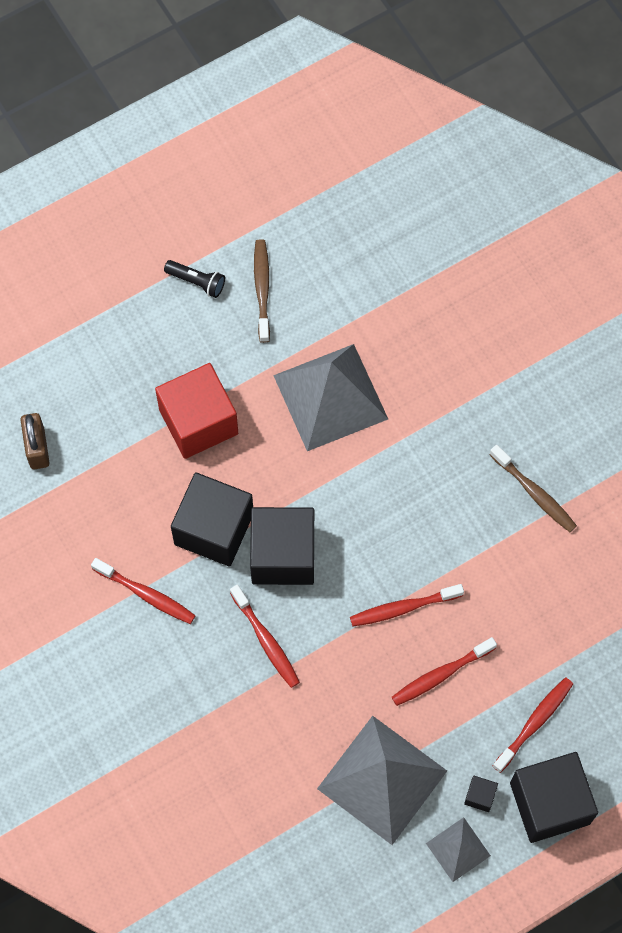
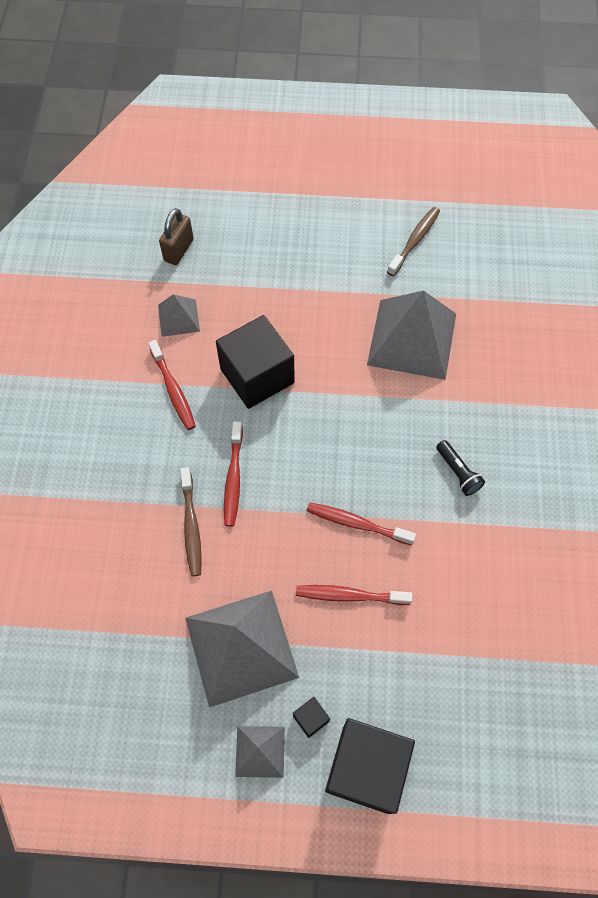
camera: 35 degrees right, 5 degrees down
(94, 519) = (178, 317): none -> grey pyramid
(197, 282) = (371, 211): black flashlight -> black flashlight (458, 472)
(198, 421) = (302, 298): red cube -> none
(283, 555) = (293, 426): black cube -> none
(534, 493) = (526, 504): brown toothbrush -> brown toothbrush (191, 526)
(534, 723) = (400, 689): red toothbrush -> none

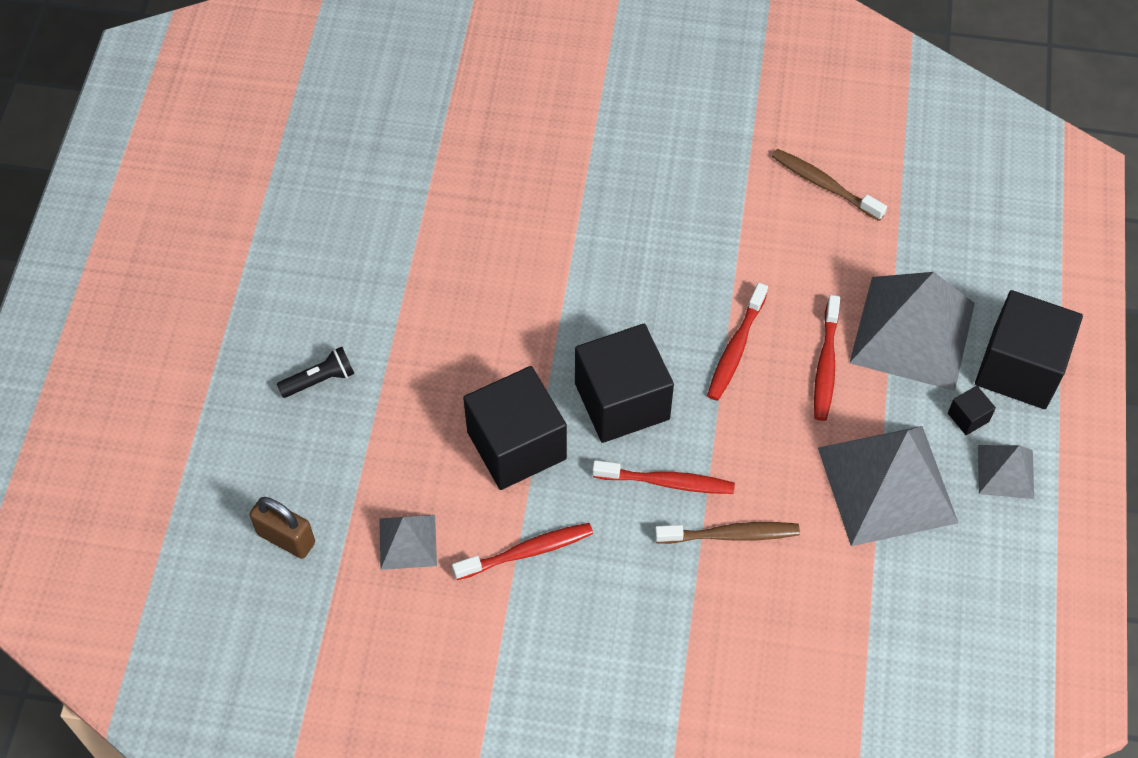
camera: 85 degrees left, 5 degrees down
(300, 443) = (622, 401): none -> black cube
(412, 339) = (481, 260): grey pyramid -> grey pyramid (912, 333)
(414, 241) = (325, 238): brown toothbrush -> brown toothbrush (824, 185)
(458, 472) = (675, 236): black flashlight -> black flashlight (320, 380)

